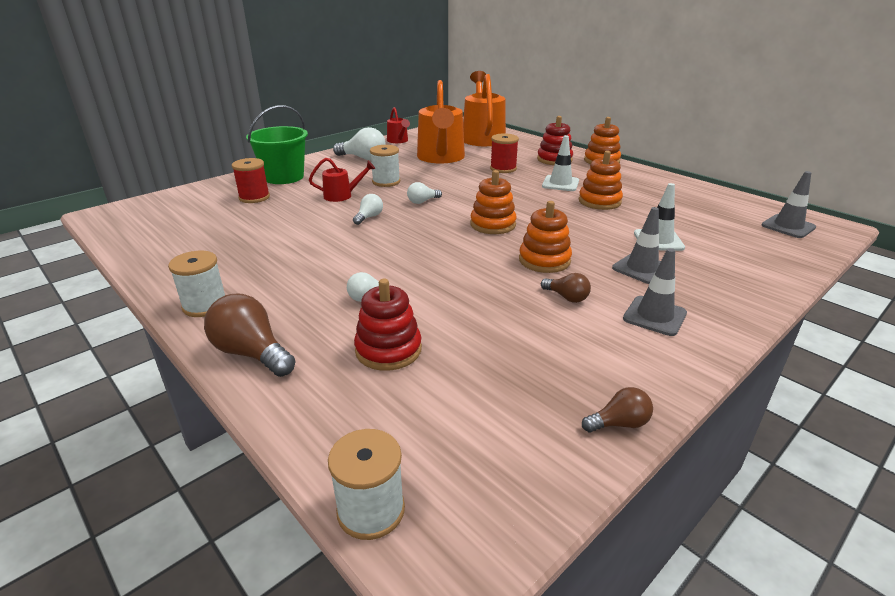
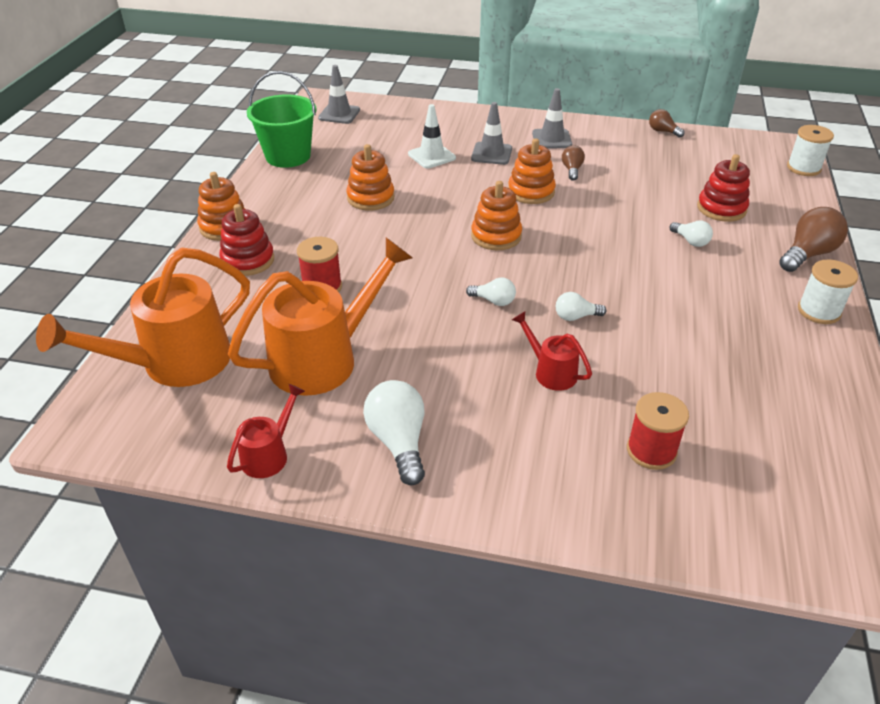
camera: 125 degrees left, 10 degrees up
(252, 353) = (807, 254): brown light bulb -> brown light bulb turned 135 degrees counterclockwise
(284, 177) = (562, 478): green bucket -> green bucket (288, 156)
(386, 182) = (467, 361): white spool -> none
(560, 183) = (339, 232): white traffic cone -> none

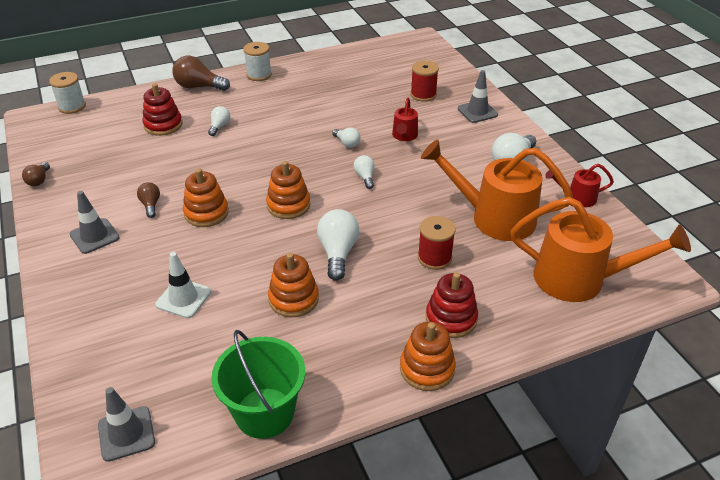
camera: 125 degrees left, 0 degrees up
(396, 237) = (338, 253): none -> white light bulb
(491, 154) = (151, 261): grey traffic cone -> grey traffic cone (477, 112)
(572, 170) = (150, 205): brown light bulb -> brown light bulb turned 105 degrees clockwise

